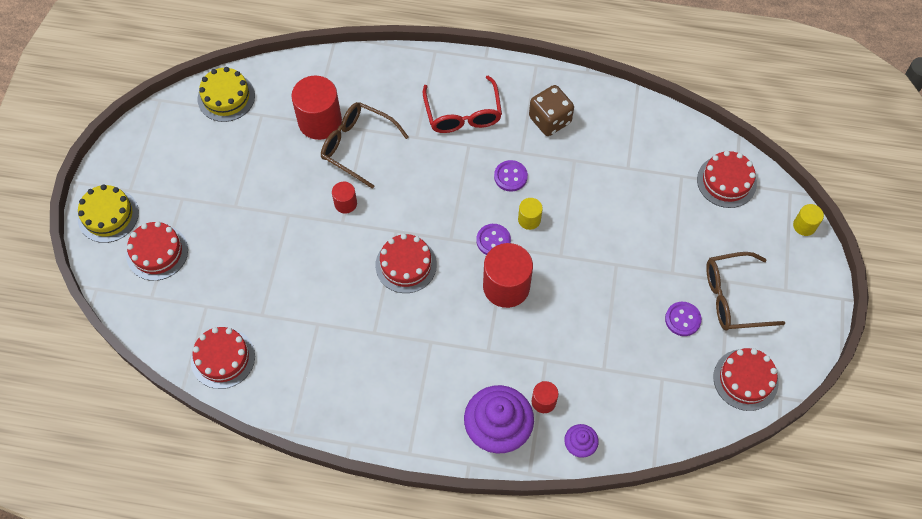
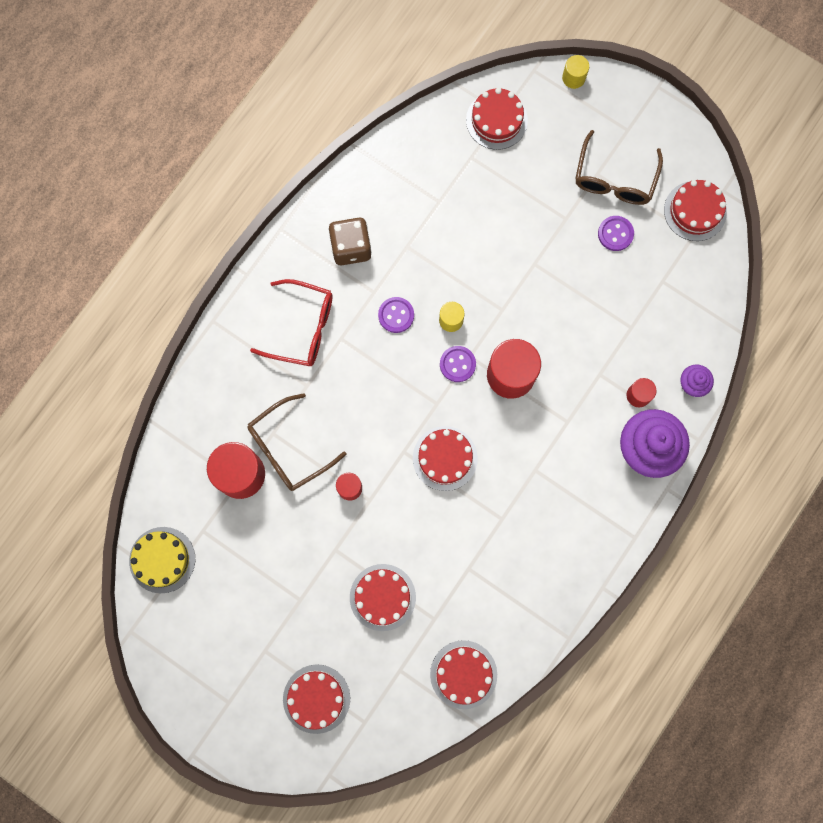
camera: 65 degrees left, 15 degrees up
(108, 215) = (248, 735): yellow cake -> none
(263, 266) = (382, 597): none -> red cake

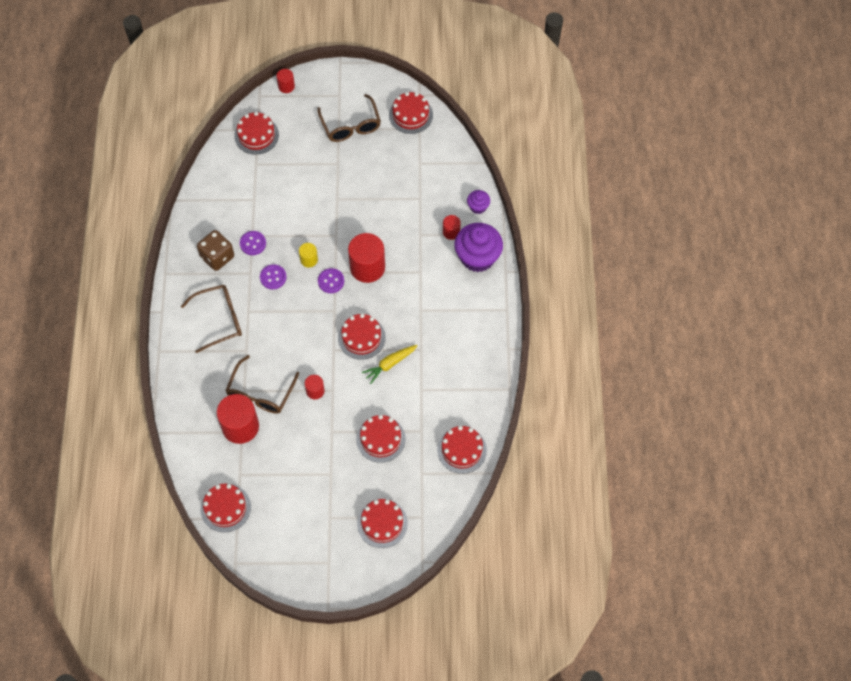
camera: 35 degrees left, 15 degrees down
(162, 560) = (225, 508): yellow cake -> red cake
(303, 328) = (220, 320): red glasses -> brown glasses
(454, 513) = (389, 364): none -> yellow carrot
(573, 78) = (286, 86): yellow cylinder -> red cylinder
(615, 234) = (373, 154): purple button -> purple button (253, 243)

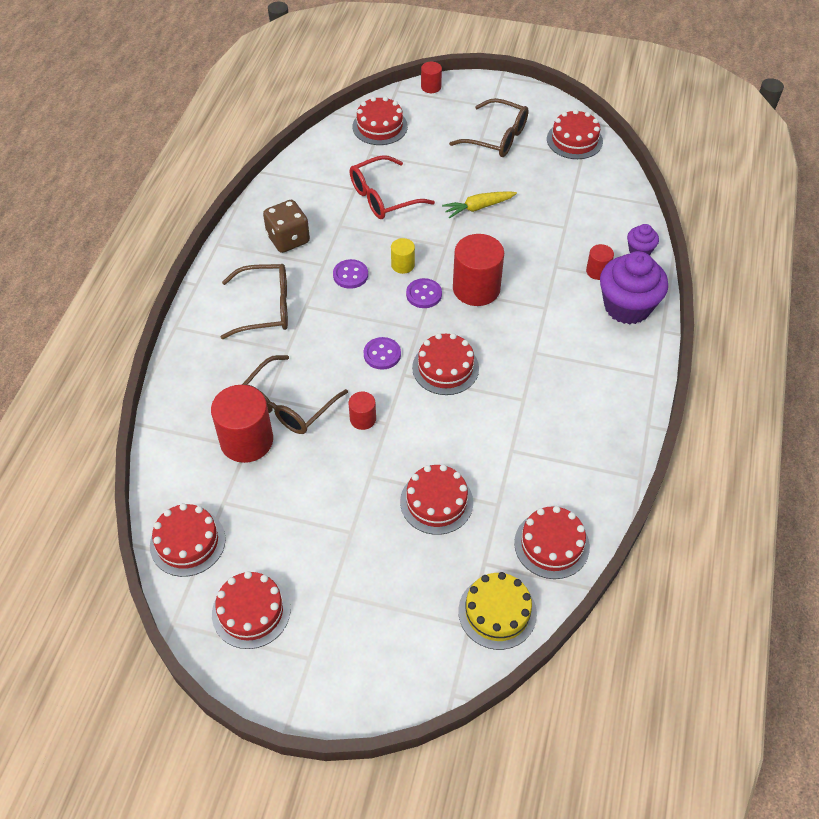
camera: 15 degrees right, 10 degrees down
(253, 243) = (337, 234): purple button -> purple button (382, 354)
(277, 202) = (383, 197): none -> red glasses
(351, 126) = (497, 137): brown glasses -> brown glasses turned 60 degrees counterclockwise
(382, 523) = (406, 620): red cake -> red cake (251, 611)
(389, 364) = (475, 409): yellow carrot -> yellow carrot (478, 207)
(437, 503) = (497, 612): none -> yellow cake

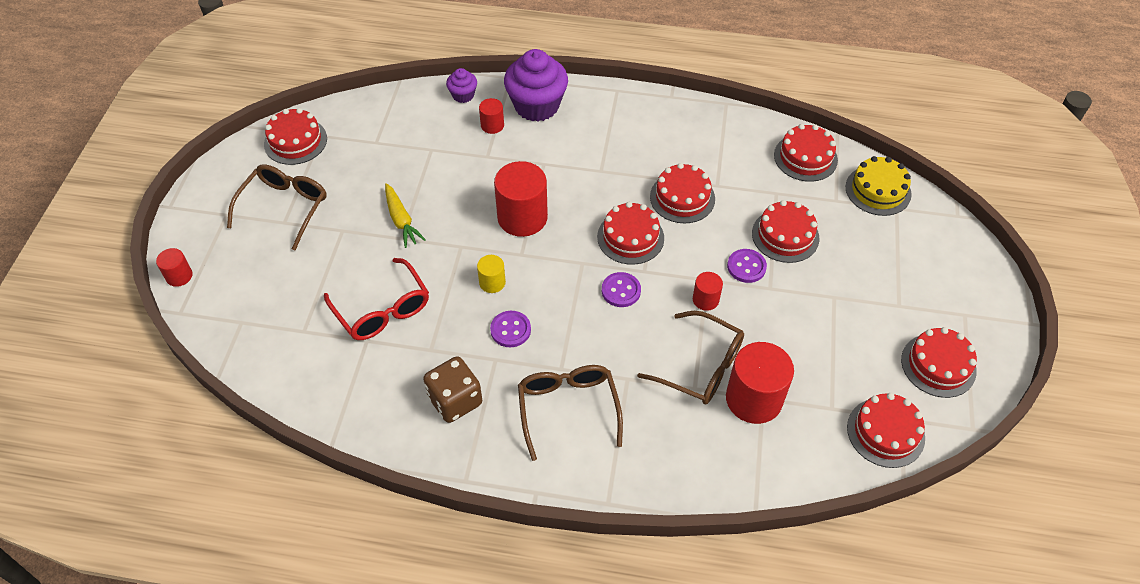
camera: 95 degrees left, 0 degrees up
(380, 126) = (251, 324): red cake -> red cake (682, 198)
(424, 294) = (534, 261): purple button -> purple button (746, 267)

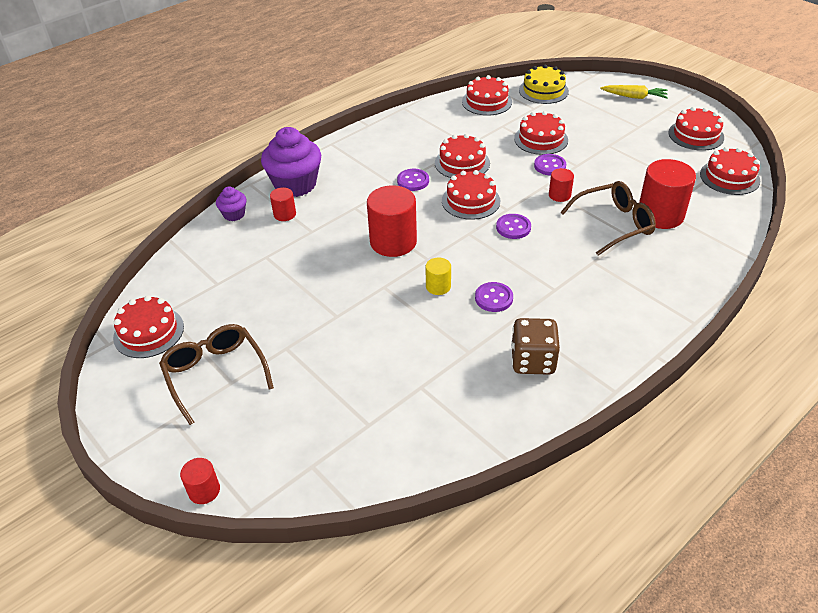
camera: 50 degrees left, 10 degrees down
(382, 310) = (399, 362): red glasses -> none
(401, 220) = (318, 307): yellow carrot -> yellow carrot (634, 97)
(568, 408) = (594, 303): brown glasses -> none
(619, 179) = (413, 181): none -> purple button

